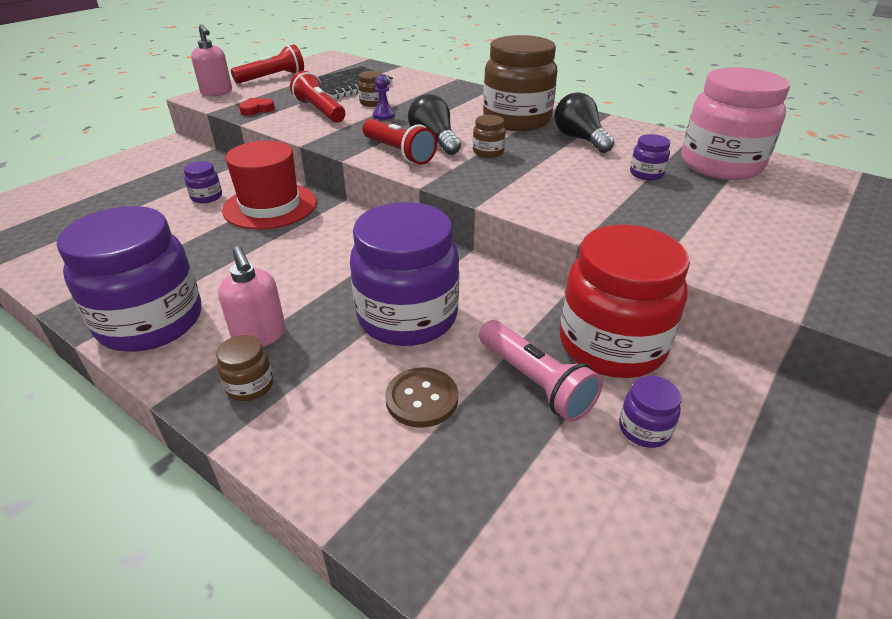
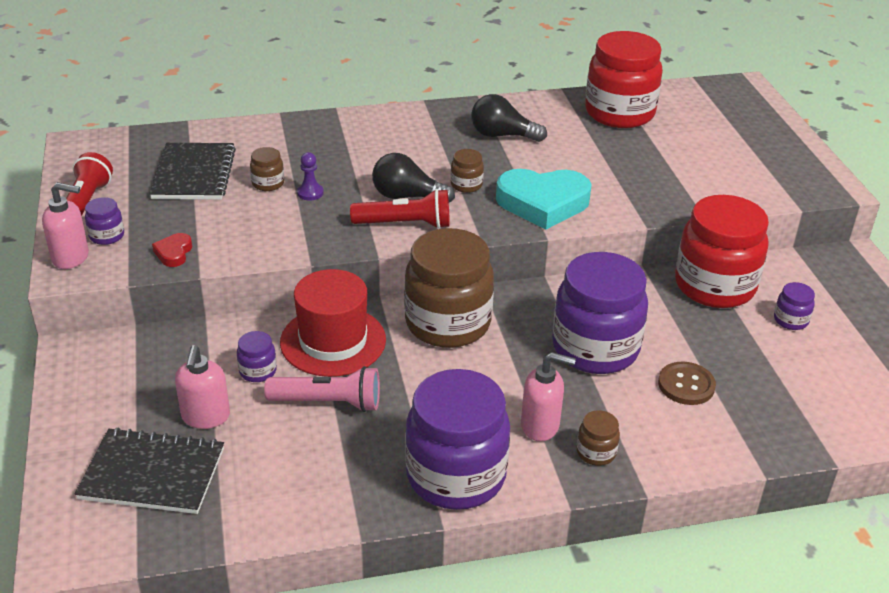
camera: 50 degrees left, 0 degrees up
(66, 210) = (152, 474): none -> black notebook
(140, 202) = (205, 417): none -> pink soap dispenser
(320, 111) = (240, 220): red flashlight -> none
(516, 120) = (425, 139): brown jar -> brown jar (447, 323)
(521, 186) = (543, 203): none -> turquoise heart
(535, 382) = (716, 334): pink flashlight -> pink flashlight (328, 402)
(646, 174) = (593, 146): purple jar -> purple jar (107, 236)
(720, 165) = (619, 113): pink jar -> red jar

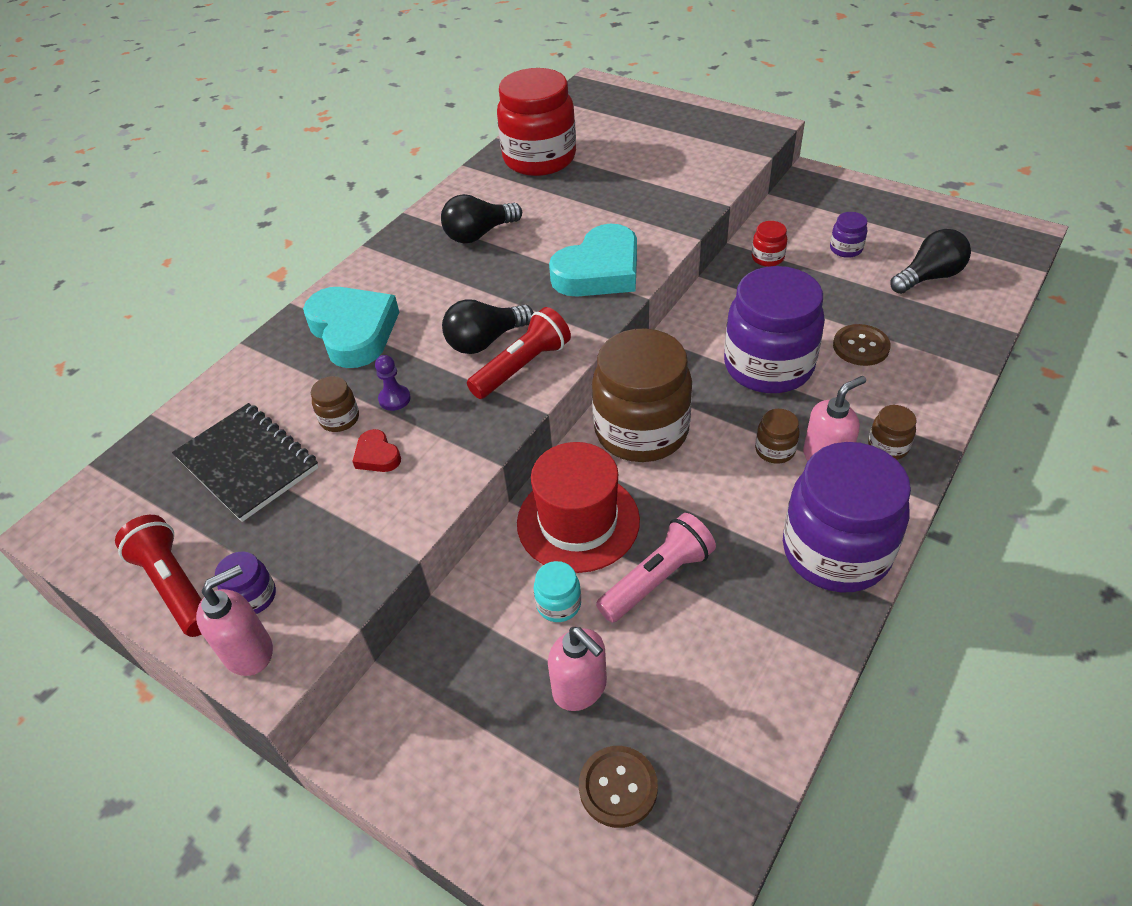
camera: 40 degrees left, 10 degrees up
(152, 474) = (618, 787): black notebook -> brown button
(174, 253) = (354, 557): red heart -> red heart (377, 455)
(258, 371) = (558, 604): purple jar -> turquoise jar
(344, 144) = (353, 331): none -> turquoise heart
(466, 185) = (517, 296): brown jar -> brown jar (775, 450)
(714, 286) = (767, 258): red jar -> red jar, size x0.41
(828, 382) = (929, 277): none -> black light bulb

